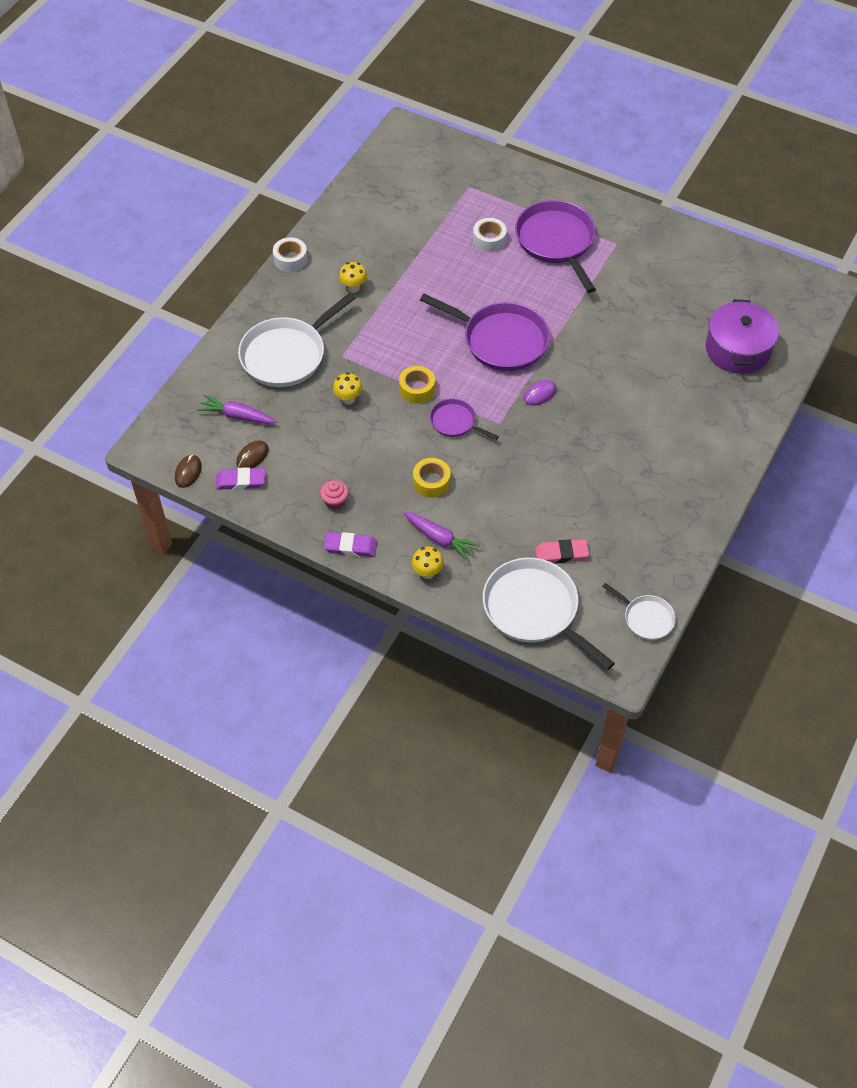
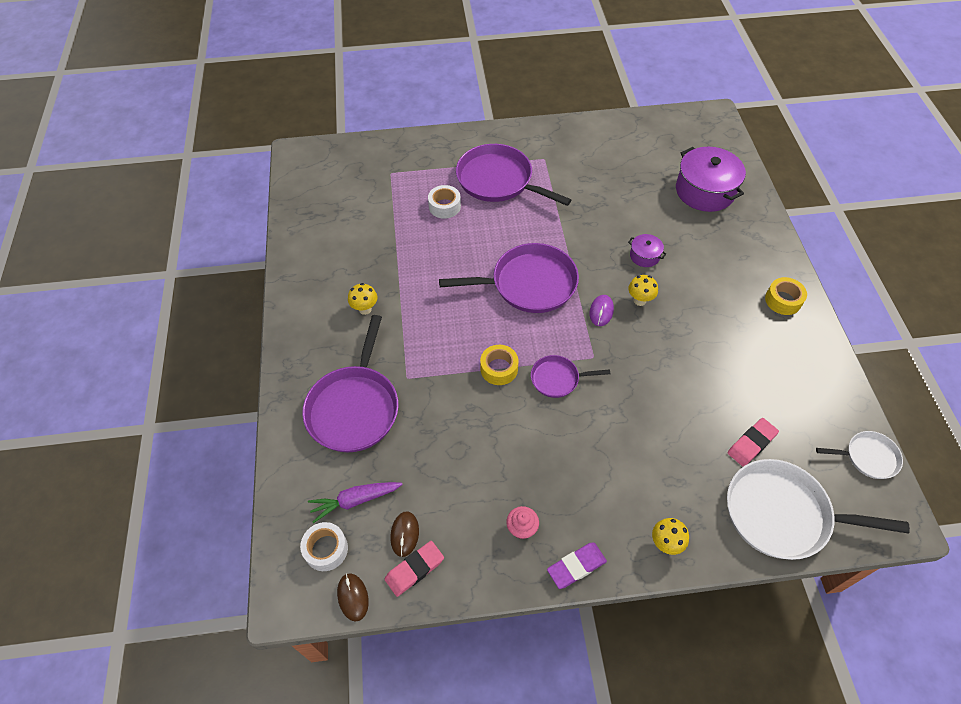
camera: 35 degrees left, 0 degrees up
(241, 481) = (414, 569): purple eraser -> pink eraser
(286, 355) = (354, 408): white pan -> purple pan
(290, 259) = (285, 315): white tape -> white tape (326, 549)
(348, 399) = (447, 416): yellow mushroom -> yellow mushroom (639, 300)
(431, 482) = (588, 449): yellow tape -> yellow tape (783, 300)
(439, 539) = (644, 500): purple carrot -> none
(622, 372) = (644, 256): none -> purple pot

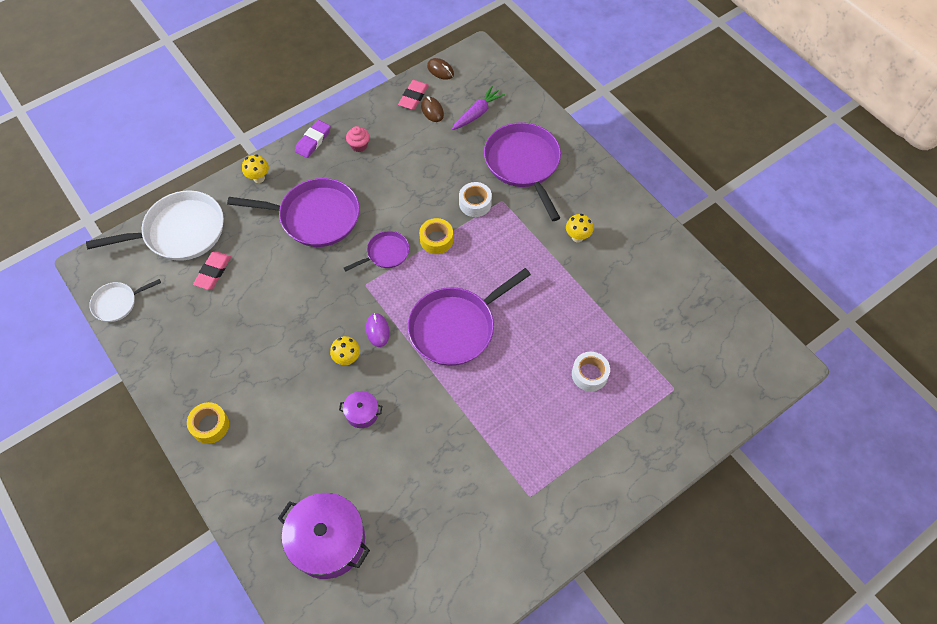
camera: 150 degrees right, 5 degrees up
(326, 549) = (474, 83): white tape -> white tape (475, 203)
(498, 180) = (559, 436): purple pan -> purple pan (315, 216)

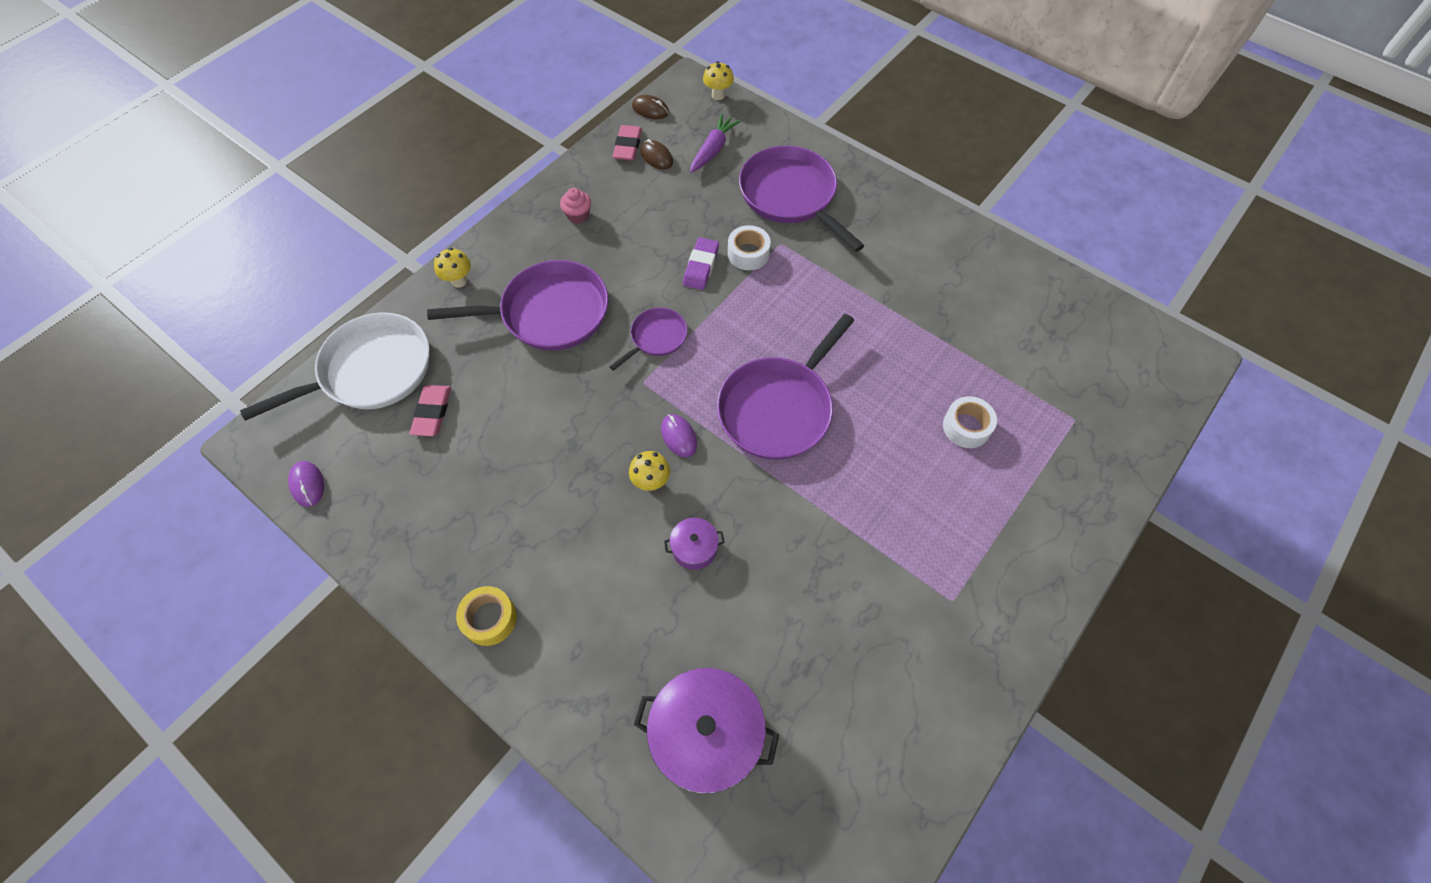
camera: 15 degrees left, 0 degrees up
(117, 303) = (307, 484): white pan -> purple mouse
(313, 141) = (516, 222): purple eraser -> purple eraser (701, 266)
(436, 240) = (715, 307): yellow tape -> none
(577, 237) = (888, 266): yellow mushroom -> yellow mushroom (718, 95)

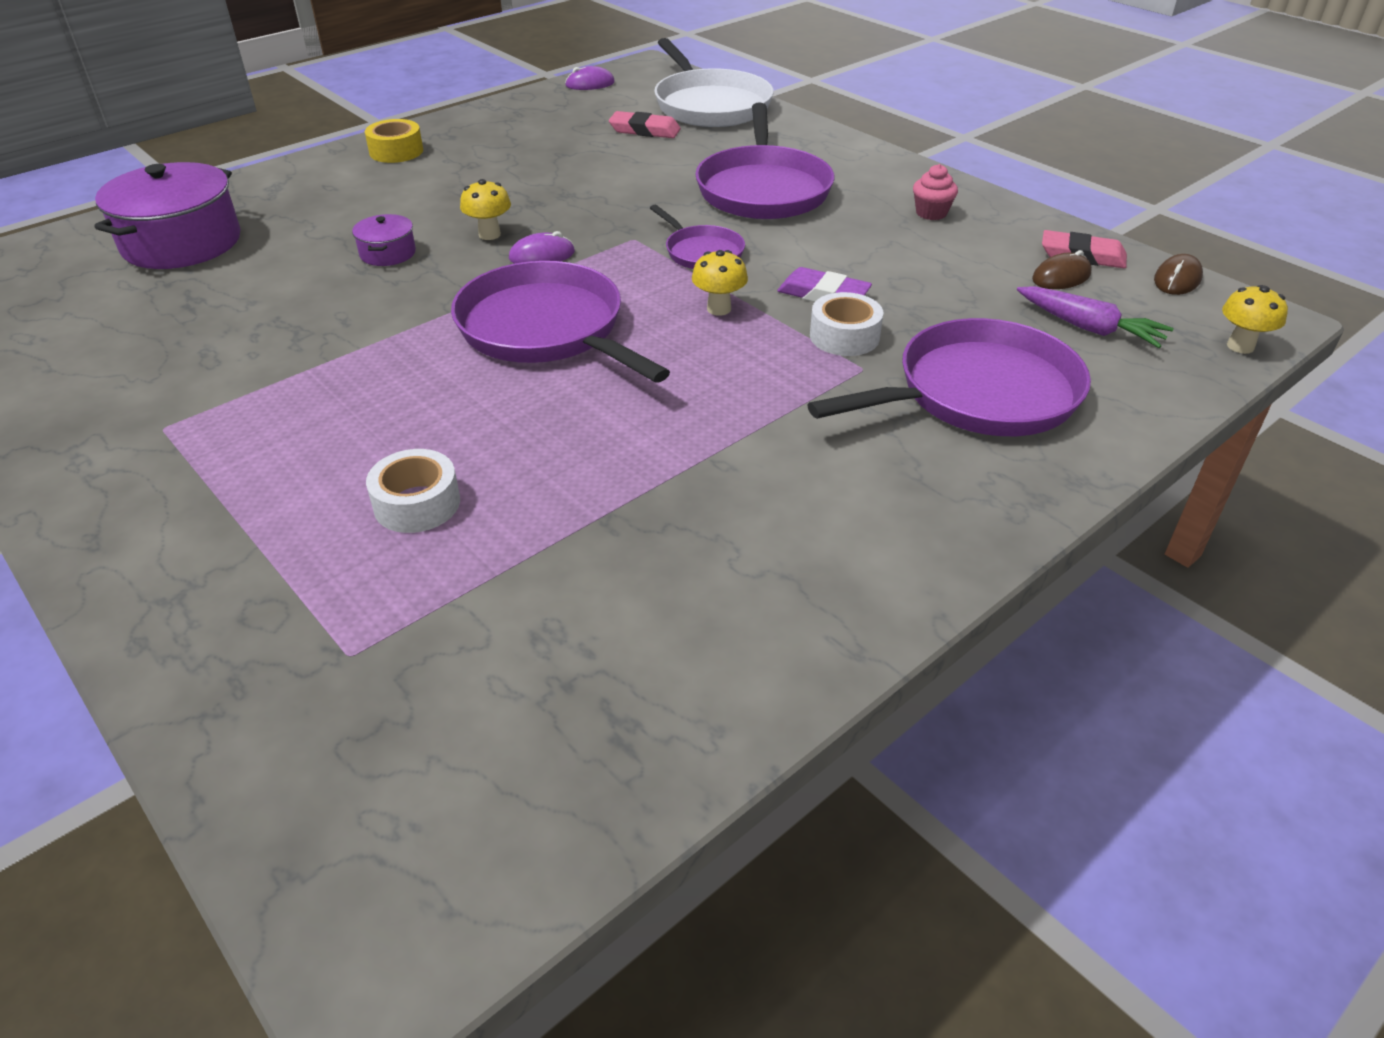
camera: 100 degrees right, 20 degrees down
(459, 281) = (824, 143): yellow mushroom -> yellow mushroom (719, 309)

